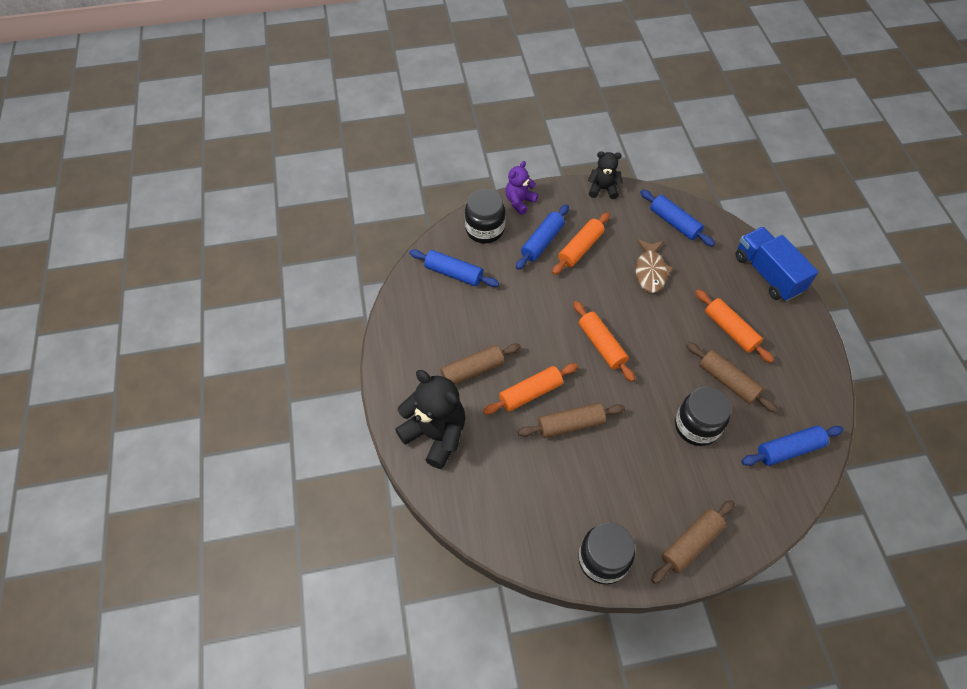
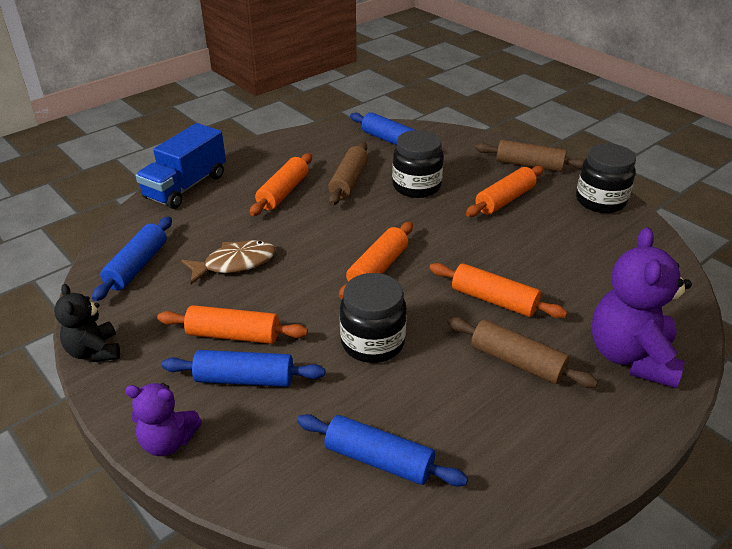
camera: 120 degrees left, 20 degrees down
(435, 434) = (631, 356): black teddy bear -> purple teddy bear
(454, 273) = (379, 459): blue rolling pin -> blue rolling pin turned 60 degrees counterclockwise
(485, 230) = (259, 461): black jar -> black jar (372, 342)
(570, 424) = (499, 258): brown rolling pin -> none
(643, 481) = (505, 200): none -> orange rolling pin

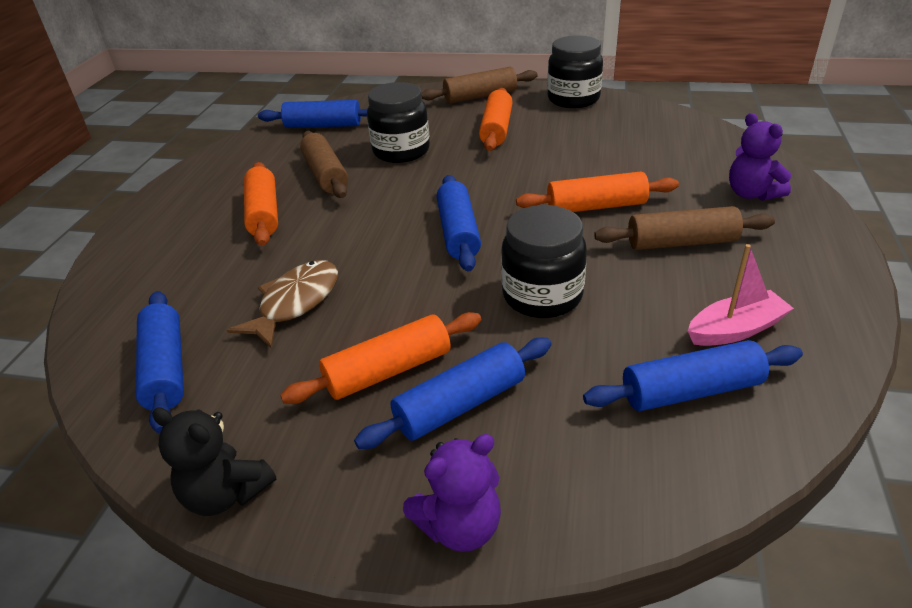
camera: 35 degrees left, 0 degrees up
(186, 186) = (128, 259): blue truck -> none
(378, 268) = (458, 232): orange rolling pin -> blue rolling pin
(464, 443) = (735, 330): none -> pink boat
(631, 356) = (751, 194): purple teddy bear -> purple teddy bear, size x0.58

